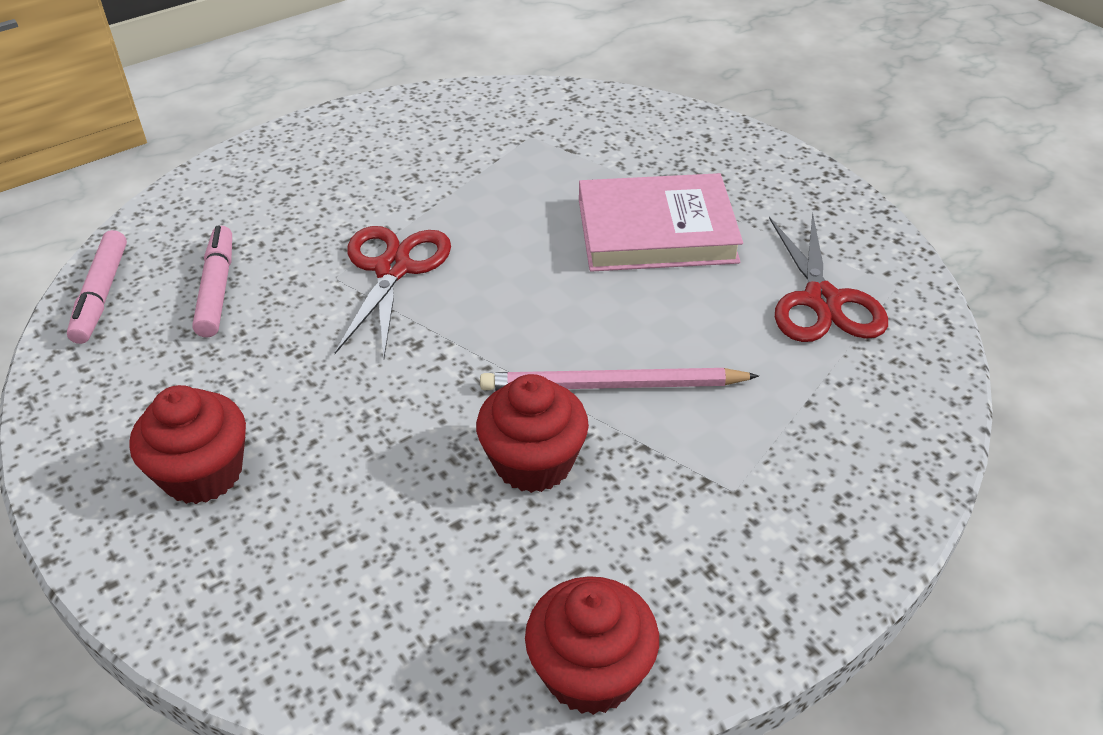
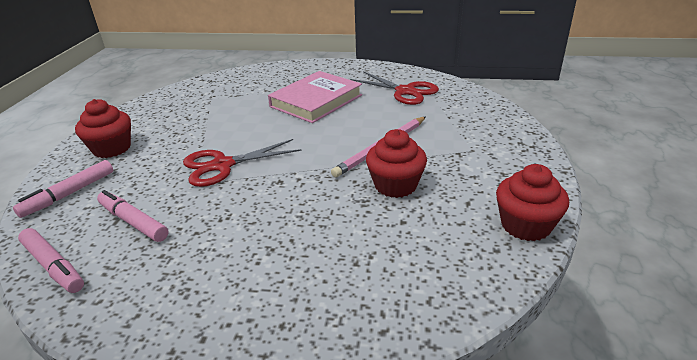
camera: 45 degrees left, 10 degrees down
(203, 473) = (256, 288): red cupcake -> red cupcake (112, 148)
(213, 203) = (69, 194): none -> pink marker
(393, 269) = (222, 165): red scissors -> red scissors turned 75 degrees counterclockwise

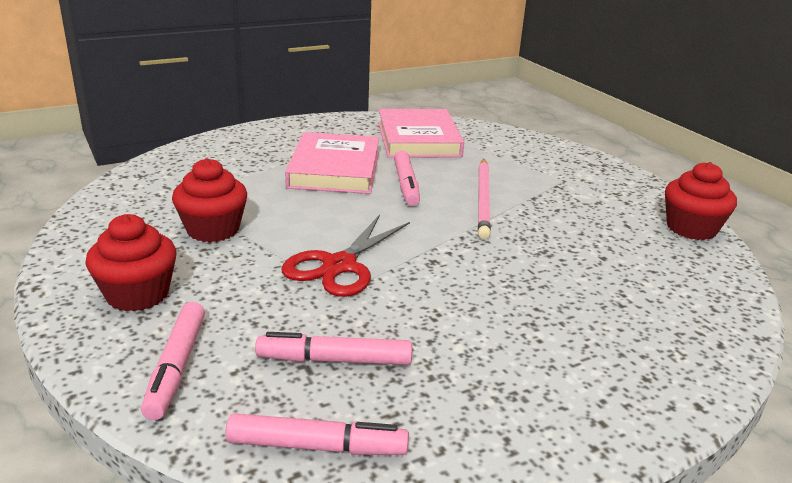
camera: 40 degrees left, 5 degrees down
(344, 123) = (406, 185): none -> pink marker
(395, 185) = (549, 229): red cupcake -> red cupcake (213, 229)
(405, 91) = (418, 139): red scissors -> pink book

